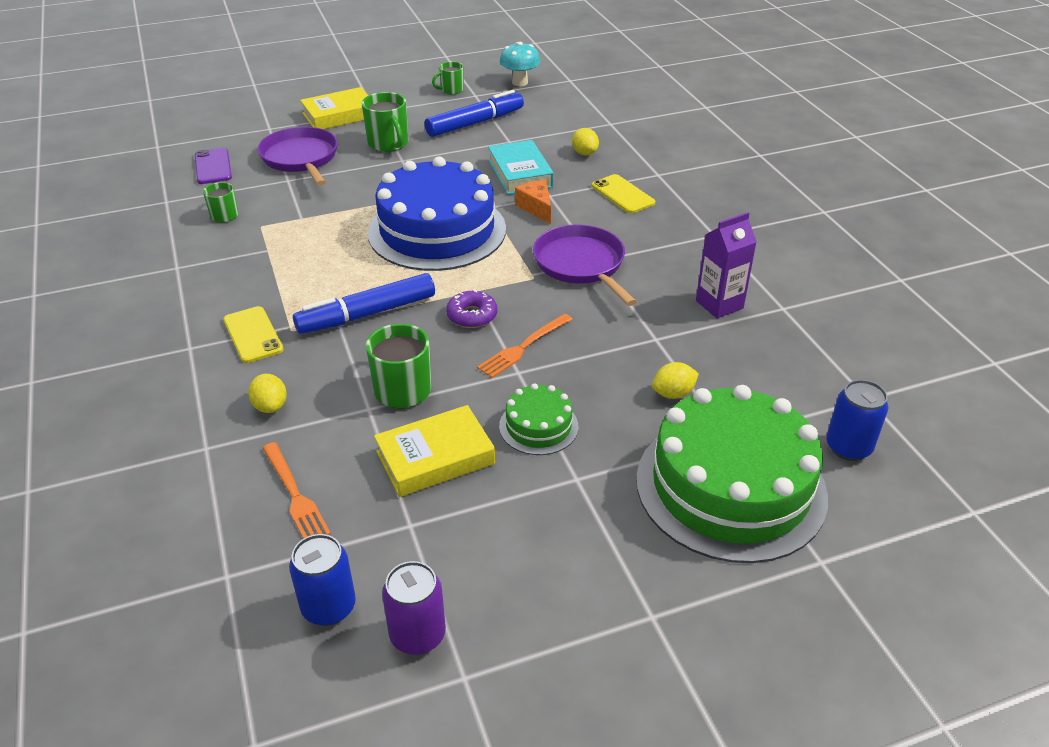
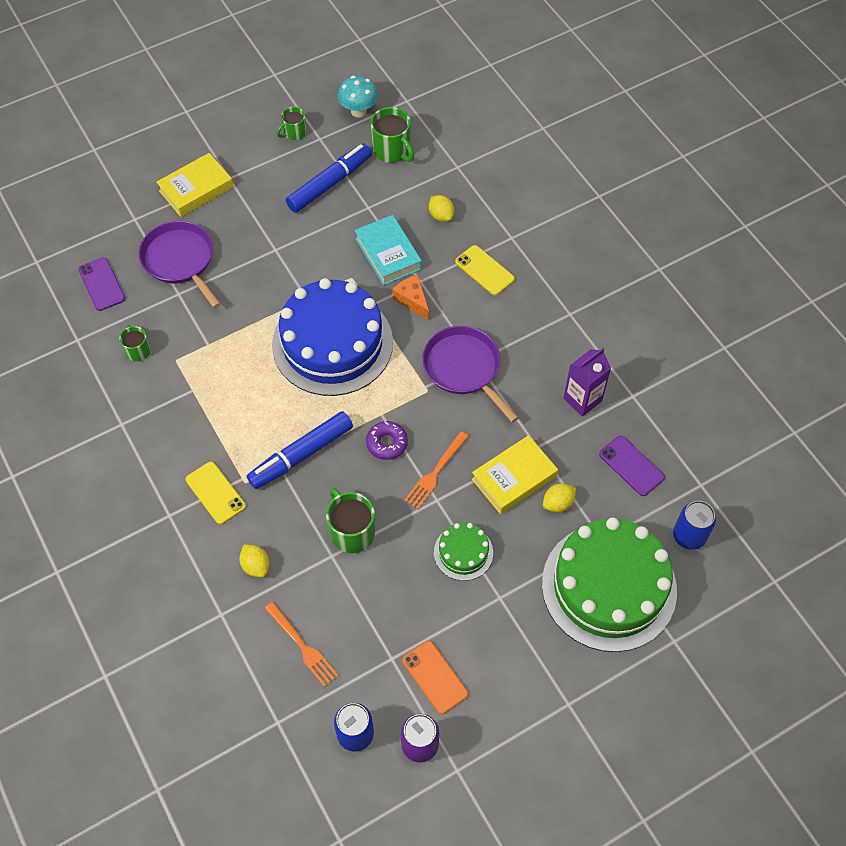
camera: 10 degrees left, 20 degrees up
(388, 144) = (256, 227): green mug -> green mug (392, 151)
(435, 458) = (394, 595): yellow book -> yellow book (514, 478)
(463, 555) = (435, 677): none -> orange phone
(774, 369) = (631, 466): none -> purple phone

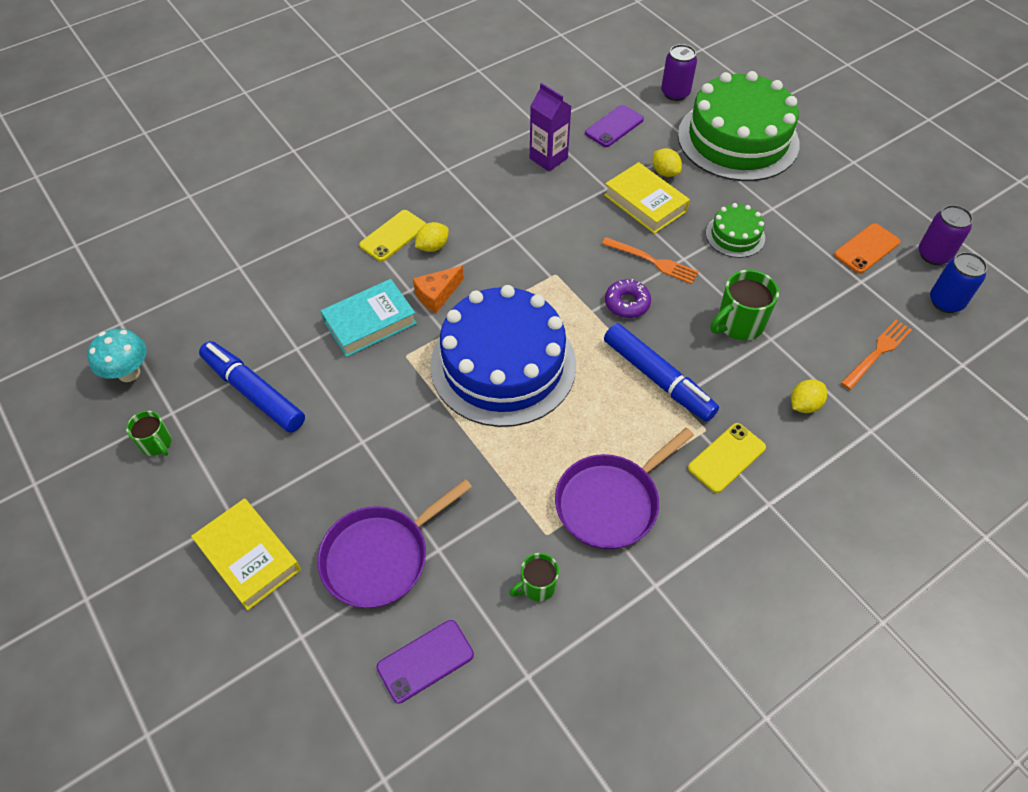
camera: 95 degrees left, 5 degrees down
(392, 151) = (205, 331): green mug -> none
(441, 215) = (313, 277): yellow lemon -> yellow lemon (432, 247)
(464, 368) = (523, 246): purple pan -> purple pan (610, 502)
(689, 536) = (675, 93): blue can -> purple can

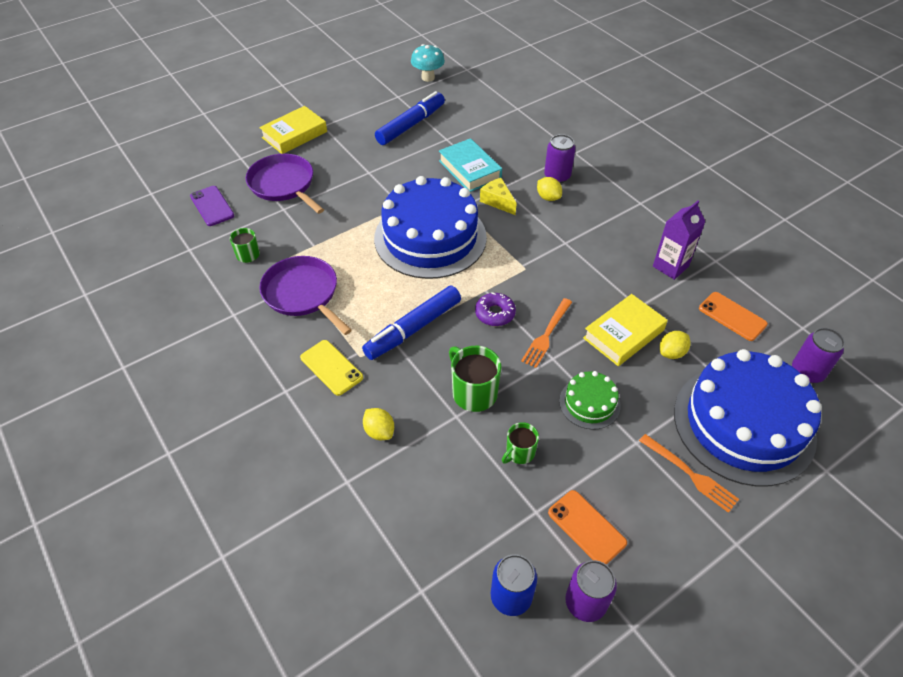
camera: 90 degrees right, 5 degrees down
(156, 444) = (376, 94): green mug -> green mug (519, 453)
(393, 236) = (557, 176): yellow phone -> purple can
(437, 295) = (497, 201): orange cheese -> yellow cheese
(614, 126) = (732, 316): purple phone -> orange phone
(738, 139) = (743, 424): green cake -> blue cake
(877, 352) = (439, 507): orange fork -> orange fork (691, 474)

